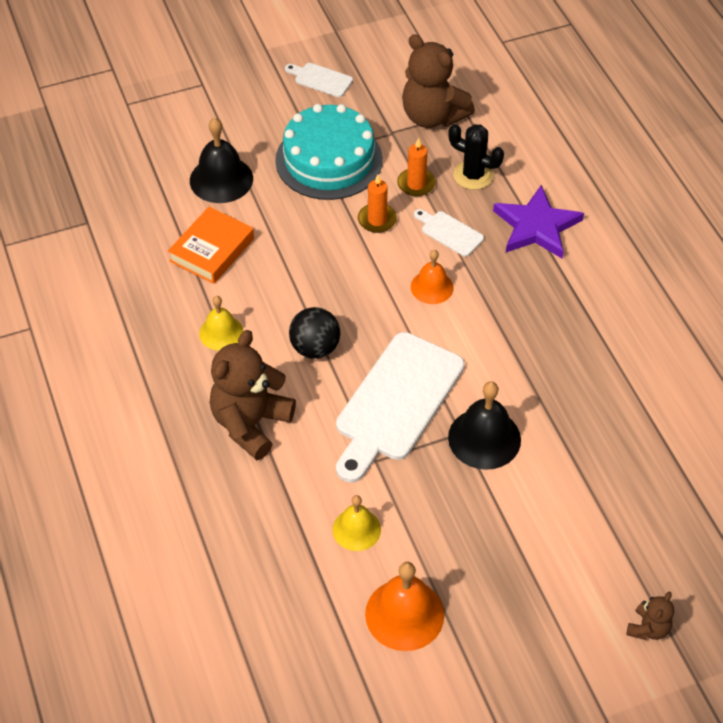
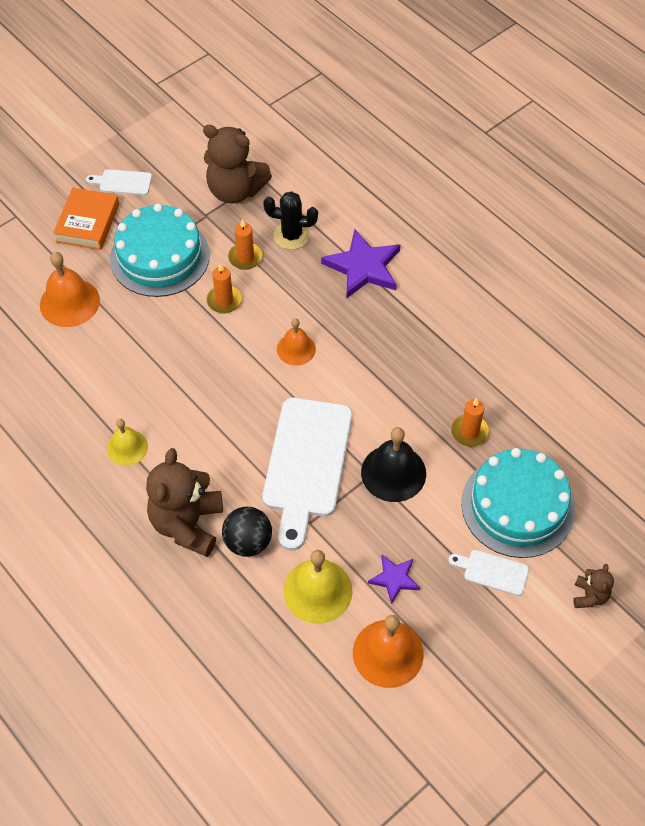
camera: 20 degrees left, 5 degrees up
(212, 250) = (88, 372): orange book -> orange book (88, 223)
(221, 179) = (69, 302): black bell -> orange bell
(315, 348) = (216, 436): black ball -> black ball (248, 542)
(356, 529) = (317, 590): yellow bell -> yellow bell, size x1.57
(442, 543) = (394, 579): none -> purple star
(449, 232) = (291, 294): white cutting board -> white cutting board (492, 571)
(583, 422) = (469, 432): none -> orange candle
(605, 512) = (517, 506): none -> turquoise cake

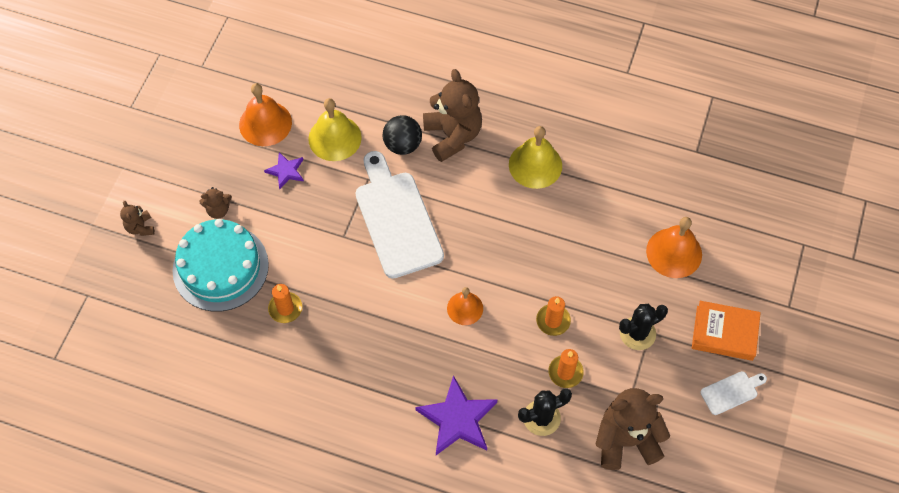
camera: 150 degrees right, 5 degrees up
(88, 223) = (724, 333): orange book -> orange book turned 60 degrees counterclockwise
(127, 447) = (535, 165): yellow bell -> yellow bell, size x1.57
(160, 256) = (637, 333): turquoise cake -> black cactus
(393, 473) = (328, 245): black bell -> none
(492, 571) = (218, 210): white cutting board -> brown teddy bear

